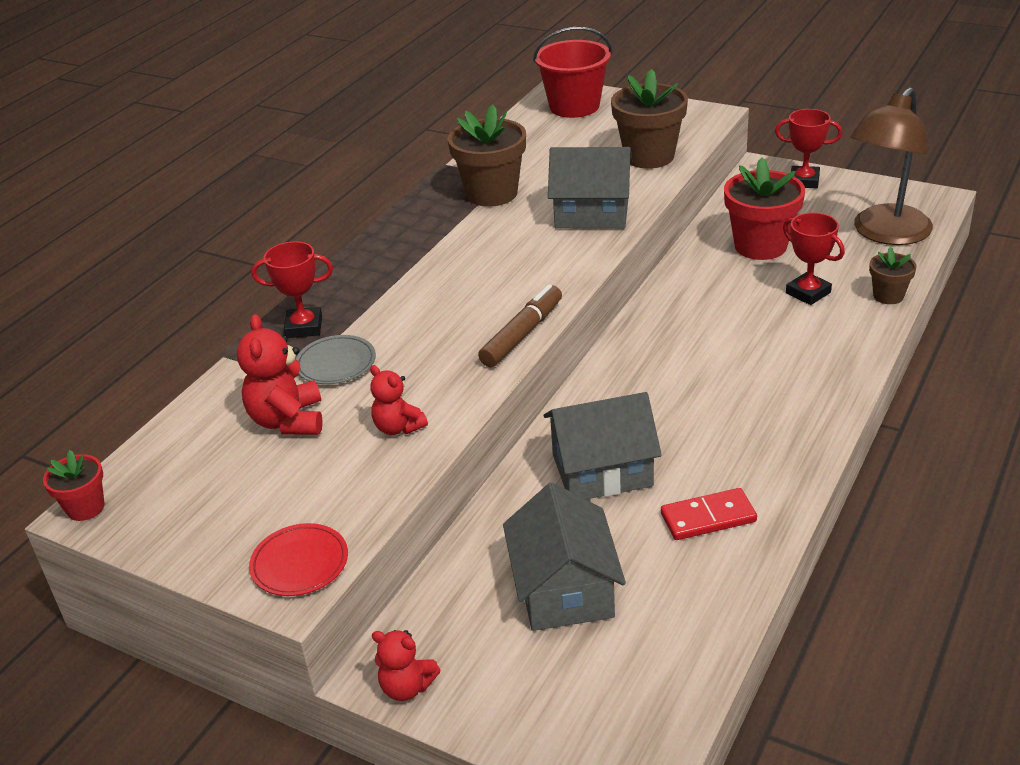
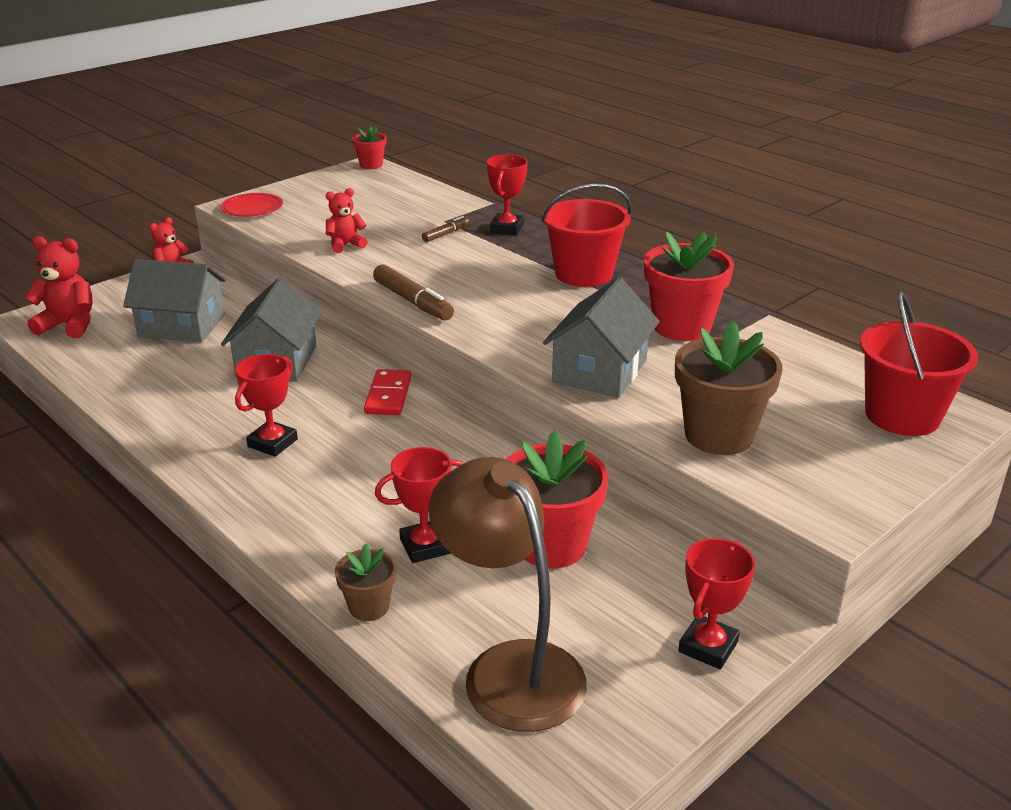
camera: 105 degrees right, 5 degrees down
(288, 421) = (393, 215): red teddy bear -> red teddy bear (69, 325)
(336, 364) = (445, 234): grey plate -> brown marker
(407, 256) = (583, 274): none -> red bucket
(492, 193) = (682, 327): brown flower pot -> red flower pot
(708, 518) = (177, 392): red domino -> red domino (388, 395)
(745, 413) = (272, 443): none -> red trophy

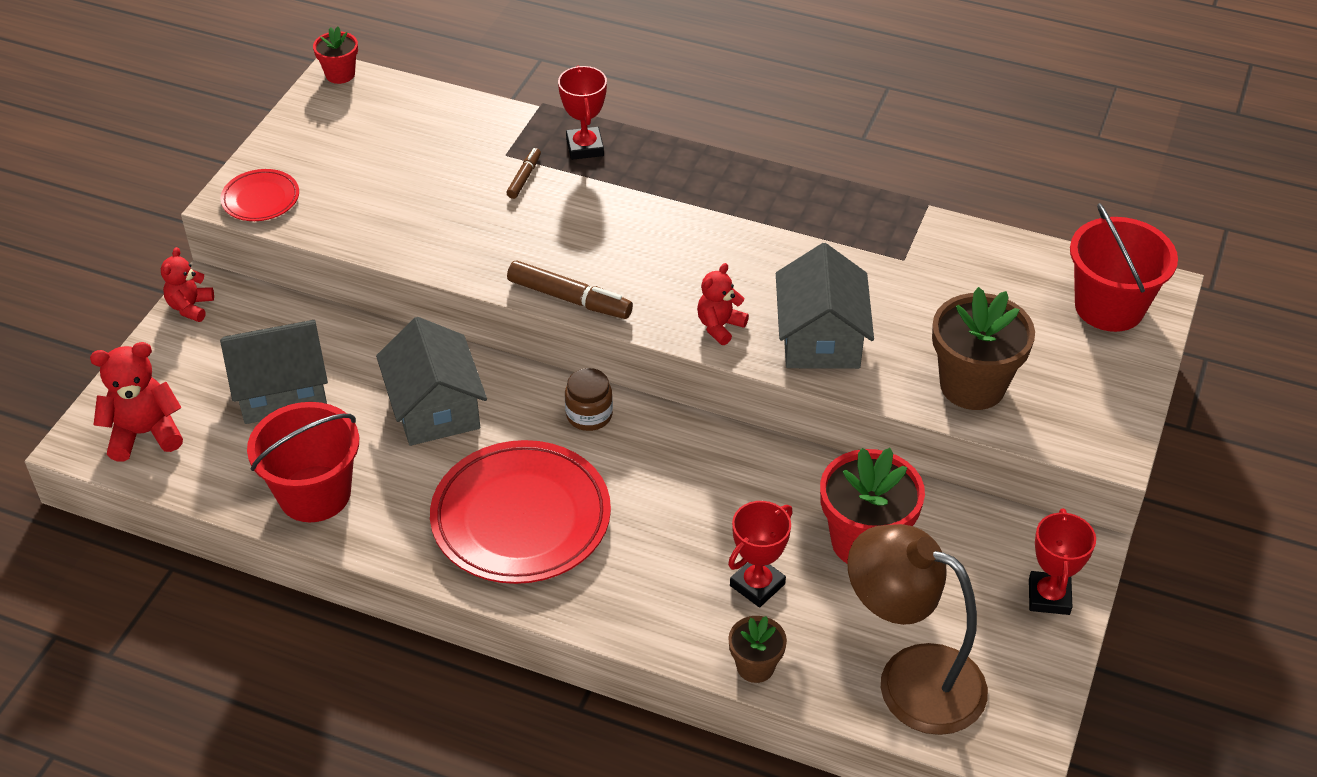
camera: 25 degrees left, 15 degrees up
(272, 443) = (521, 518): red trophy -> red plate
(345, 245) = (425, 230): red teddy bear -> red teddy bear (720, 326)
(388, 395) = (589, 415): red domino -> brown jar
(583, 274) = (716, 199): red bucket -> red bucket (314, 494)
(682, 327) = (859, 250): red flower pot -> none

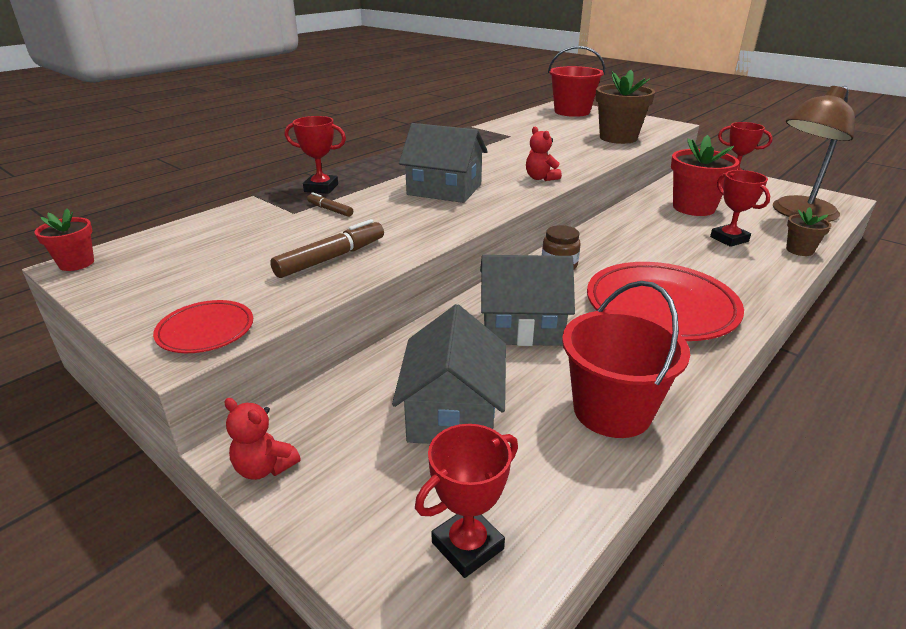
camera: 70 degrees left, 15 degrees down
(145, 433) = (467, 545): red teddy bear -> red trophy
(569, 298) = (483, 213): brown marker -> brown marker (331, 258)
(820, 338) = (565, 159): grey house -> grey house (444, 190)

